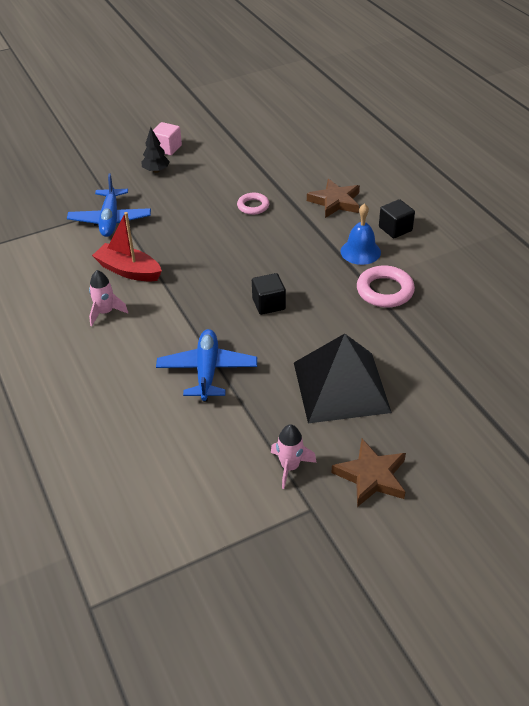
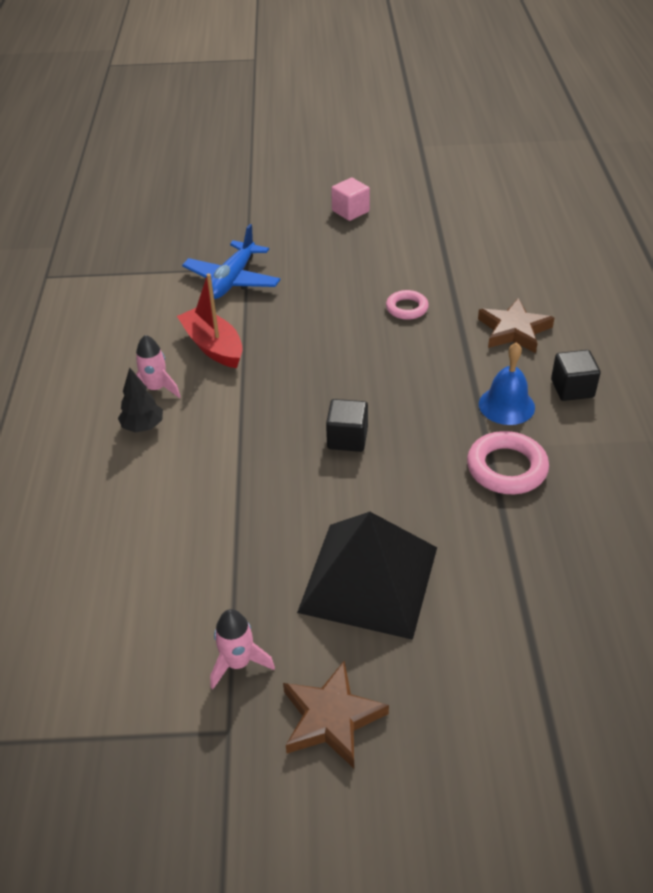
camera: 25 degrees right, 0 degrees up
(156, 171) = (320, 235): black tree -> black tree (143, 426)
(207, 371) = (221, 499): blue plane -> none

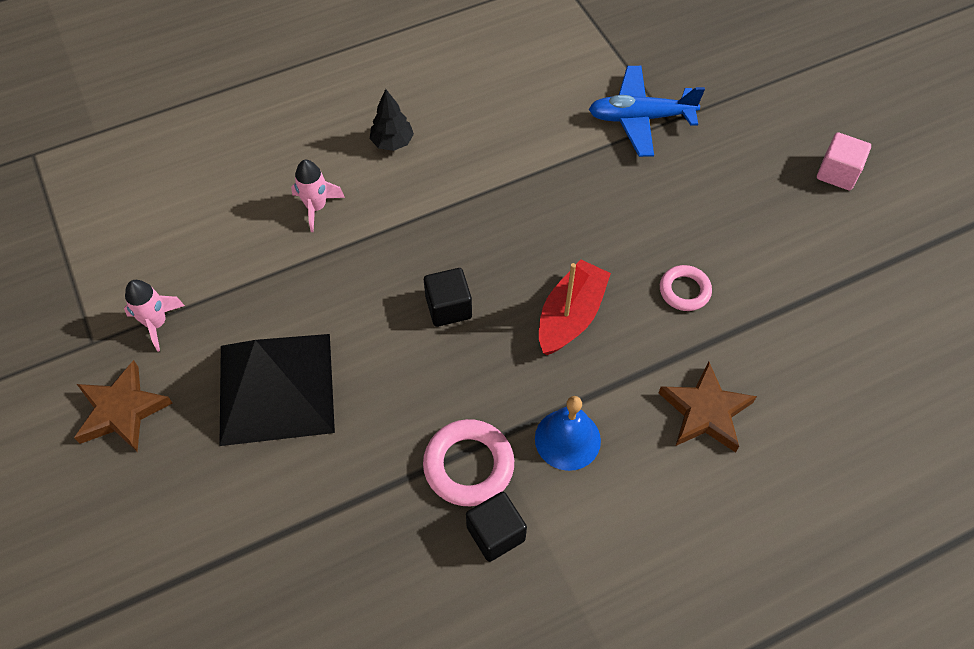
camera: 65 degrees right, 15 degrees up
(156, 389) = (445, 130): pink rocket -> pink rocket (316, 207)
(213, 346) = (527, 146): red boat -> red boat (570, 316)
(572, 388) = (630, 501): black cube -> black cube (495, 533)

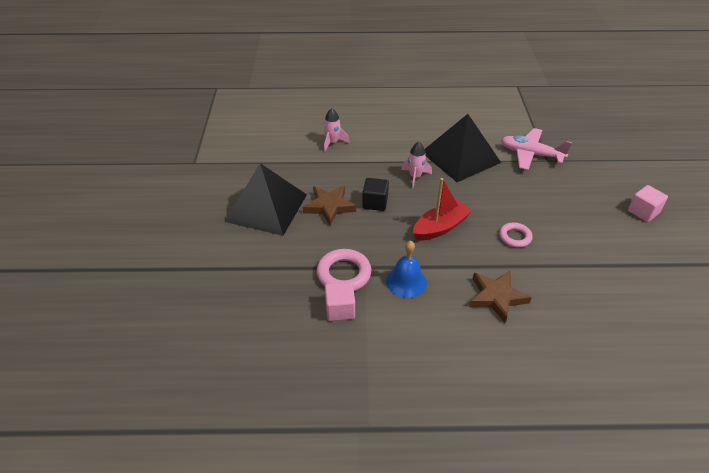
camera: 25 degrees right, 15 degrees down
(122, 410) = (189, 192): brown star -> brown star (329, 206)
(157, 323) = (227, 164): pink rocket -> pink rocket (415, 177)
(392, 142) = (387, 128): black tree -> none
(495, 533) = (340, 309): black cube -> pink cube
(538, 162) = (460, 157): none -> black pyramid
(640, 118) = (530, 154): blue plane -> pink plane

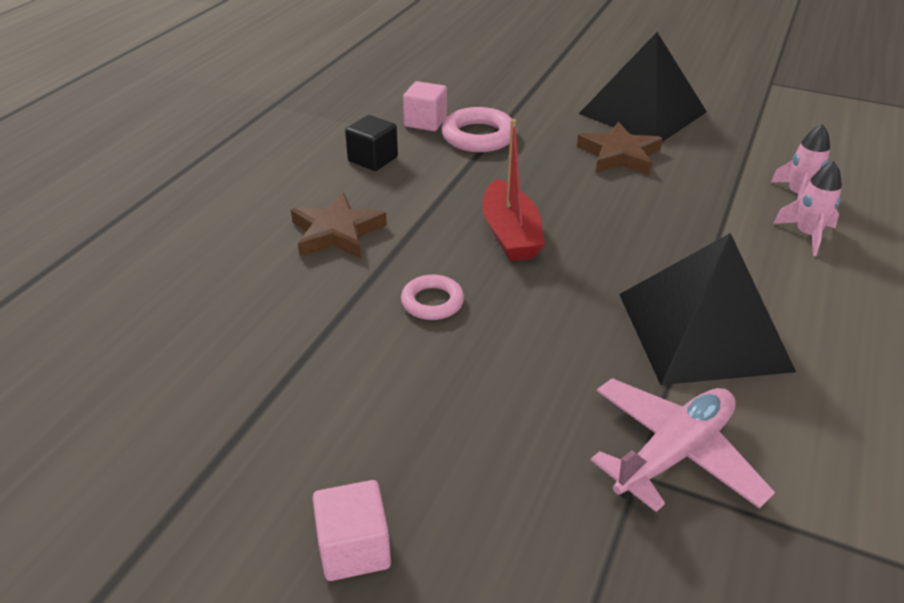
camera: 115 degrees right, 5 degrees down
(375, 203) = (606, 193): black cube -> black cube (373, 159)
(406, 281) = (428, 173): blue bell -> none
(415, 177) = (657, 251): pink rocket -> pink rocket (807, 235)

